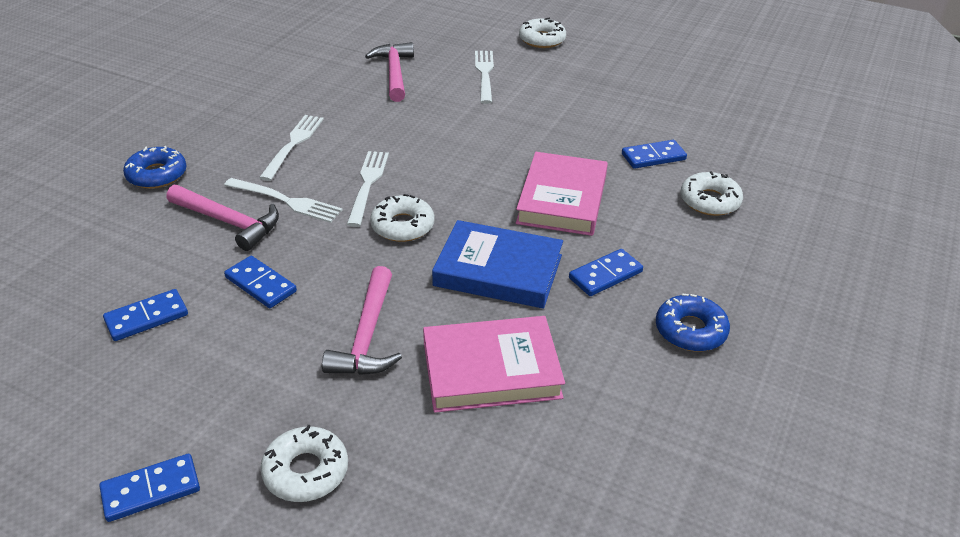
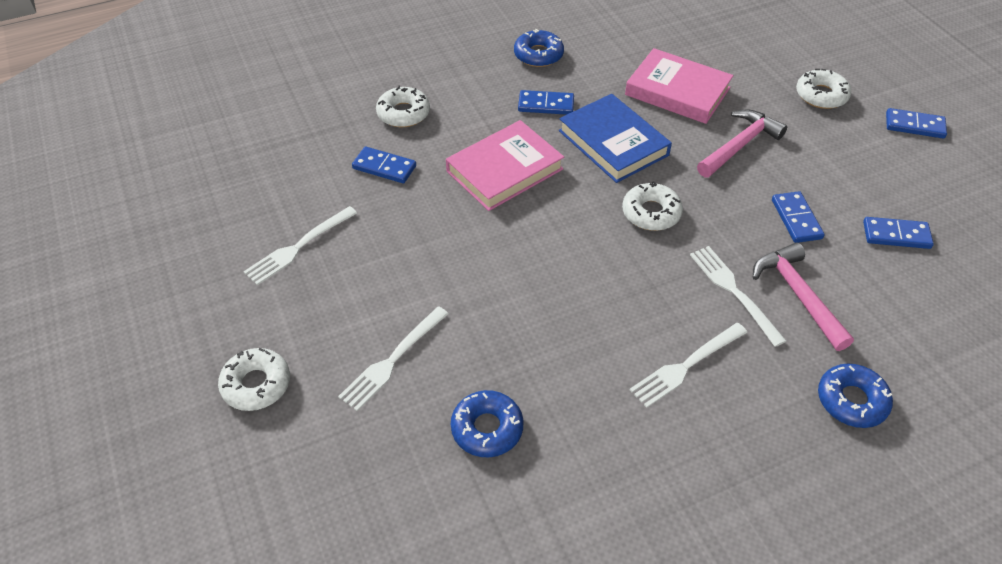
camera: 140 degrees left, 10 degrees up
(368, 184) = (647, 271): white fork -> white fork (298, 247)
(394, 73) = (487, 428): pink hammer -> blue donut

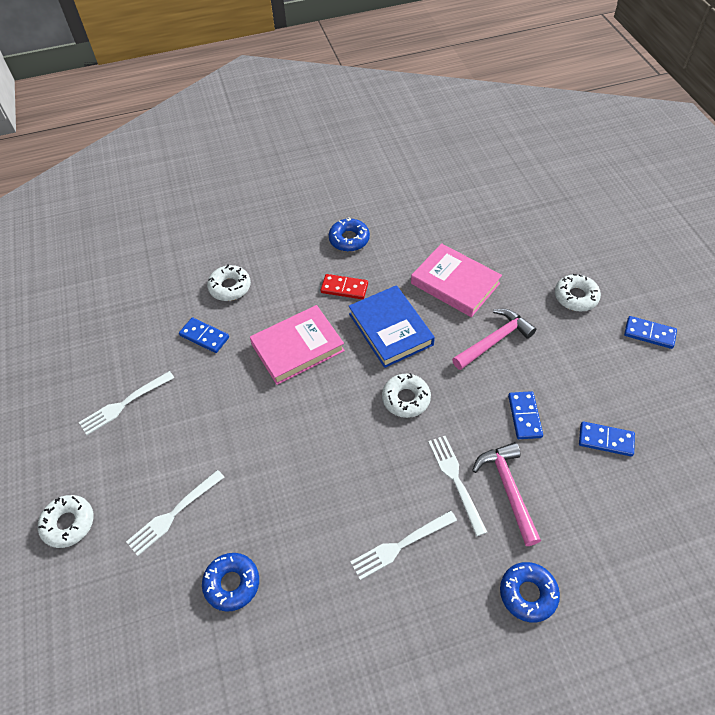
camera: 10 degrees right, 5 degrees up
(546, 105) = (344, 288): blue domino -> red domino

